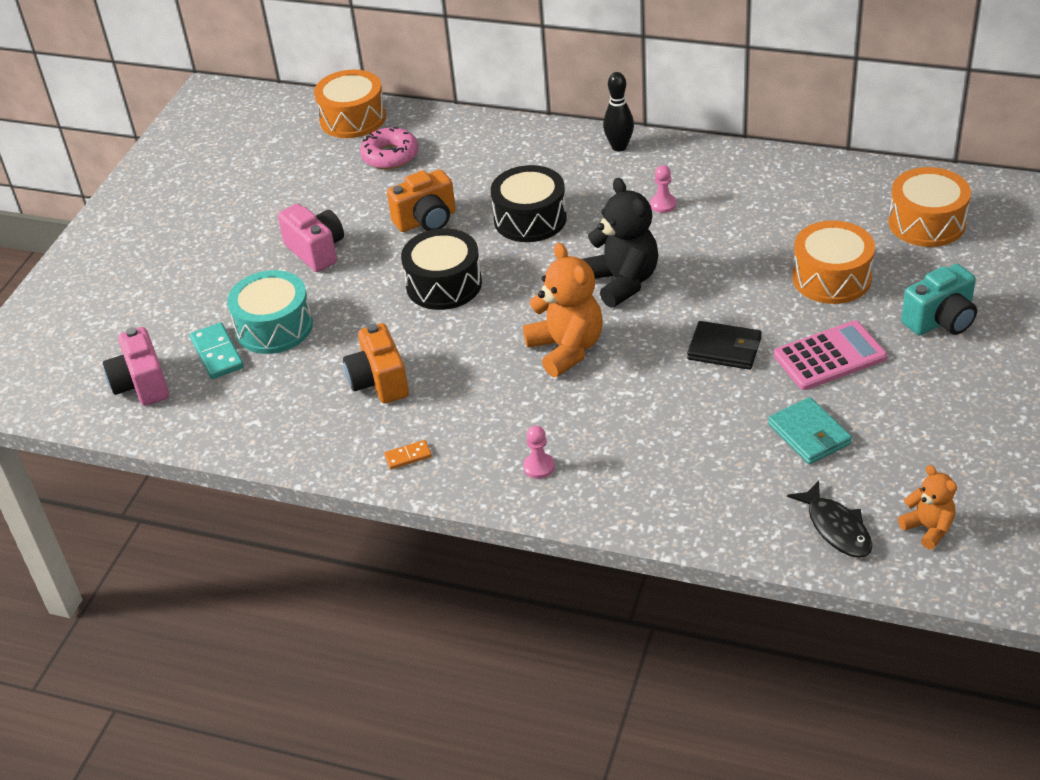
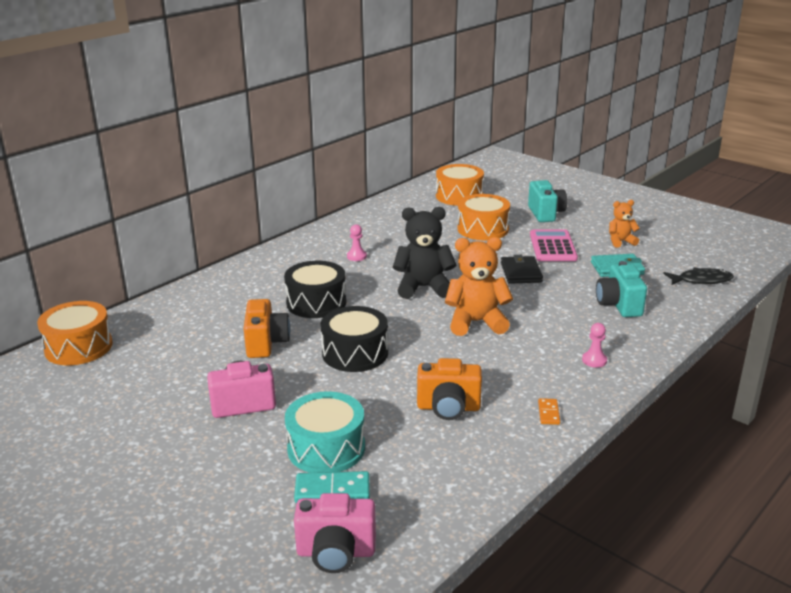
camera: 70 degrees left, 15 degrees down
(390, 156) = (158, 341): pink donut -> none
(619, 147) = (275, 255): black bowling pin -> none
(696, 459) = (619, 305): none -> turquoise camera
(724, 349) = (521, 272): black wallet -> black wallet turned 45 degrees counterclockwise
(928, 528) = (712, 258): orange teddy bear -> orange teddy bear (620, 242)

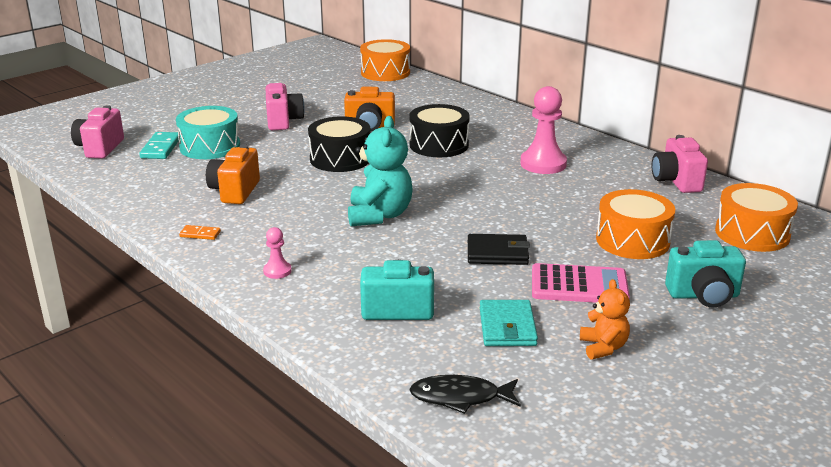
camera: 95 degrees right, 0 degrees up
(356, 256) = (543, 164): pink pawn -> pink pawn, size x2.04
(383, 212) = (676, 181): none -> pink camera
(423, 287) = (464, 194): black teddy bear -> none
(476, 322) = (379, 215): orange teddy bear -> turquoise teddy bear
(701, 280) = (460, 397): black fish -> black fish turned 90 degrees clockwise

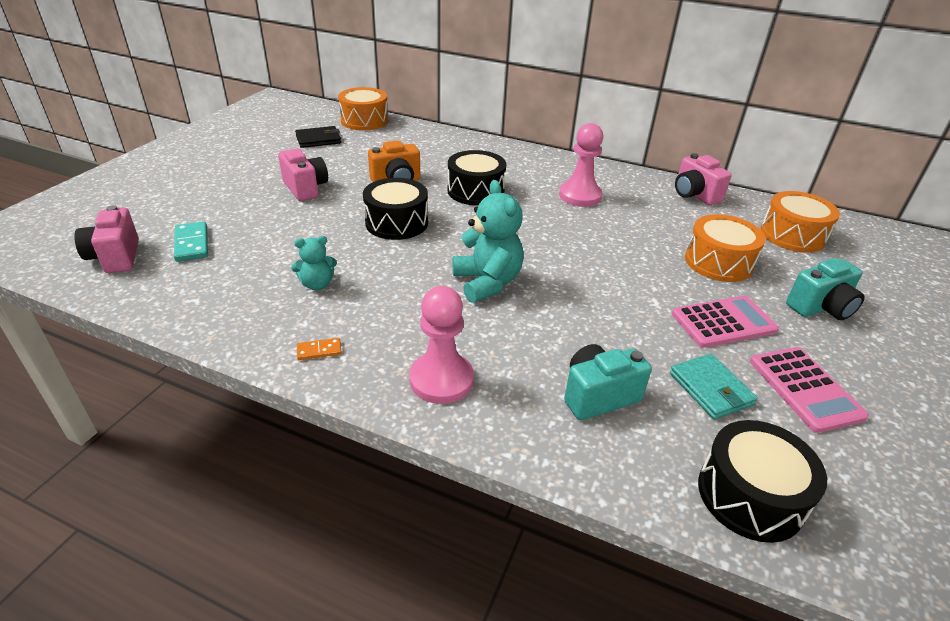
camera: 25 degrees left, 10 degrees up
(210, 147) = (248, 232): turquoise drum -> none
(235, 191) = (317, 284): orange camera -> turquoise teddy bear
(277, 271) = (441, 380): pink pawn -> pink pawn, size x2.04
(460, 397) = (750, 495): black fish -> black drum
(497, 253) = (627, 302): black wallet -> black wallet (318, 139)
(603, 347) = (805, 389): orange teddy bear -> pink calculator

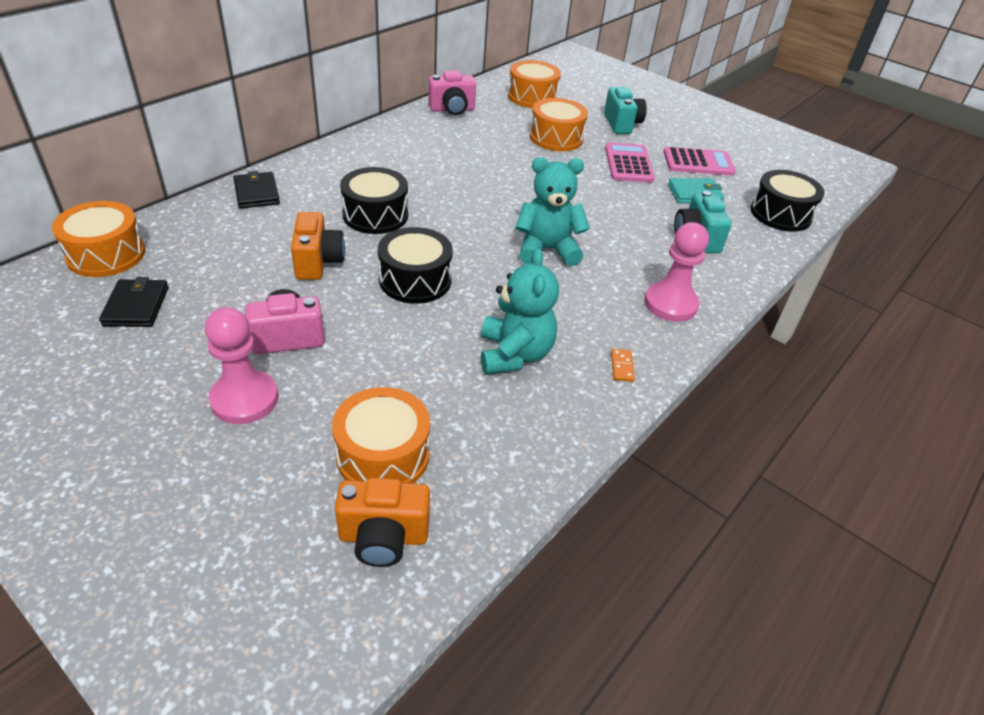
camera: 75 degrees left, 5 degrees up
(115, 257) = (383, 537): pink camera -> orange camera
(192, 244) = (383, 455): turquoise domino -> orange drum
(317, 284) = (514, 354): turquoise teddy bear -> turquoise teddy bear, size x1.76
(467, 145) = (257, 193): none -> black wallet
(580, 196) = (421, 161): pink pawn -> pink pawn (244, 399)

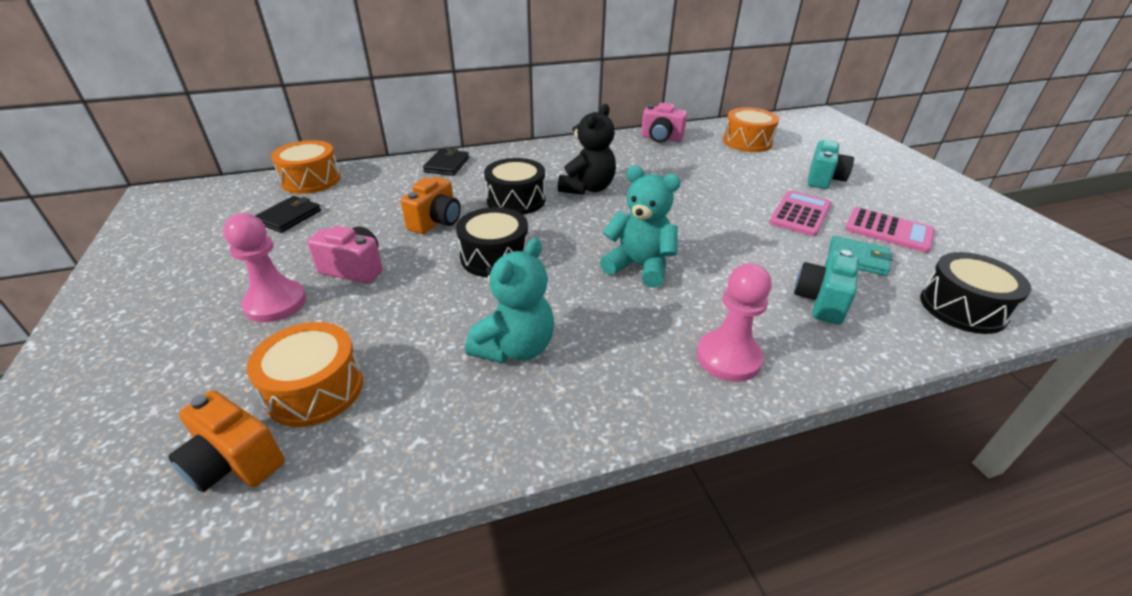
camera: 35 degrees right, 5 degrees down
(432, 183) = (587, 188): none -> black teddy bear
(556, 138) = (740, 177): orange drum -> none
(622, 366) = (612, 401): orange domino -> none

